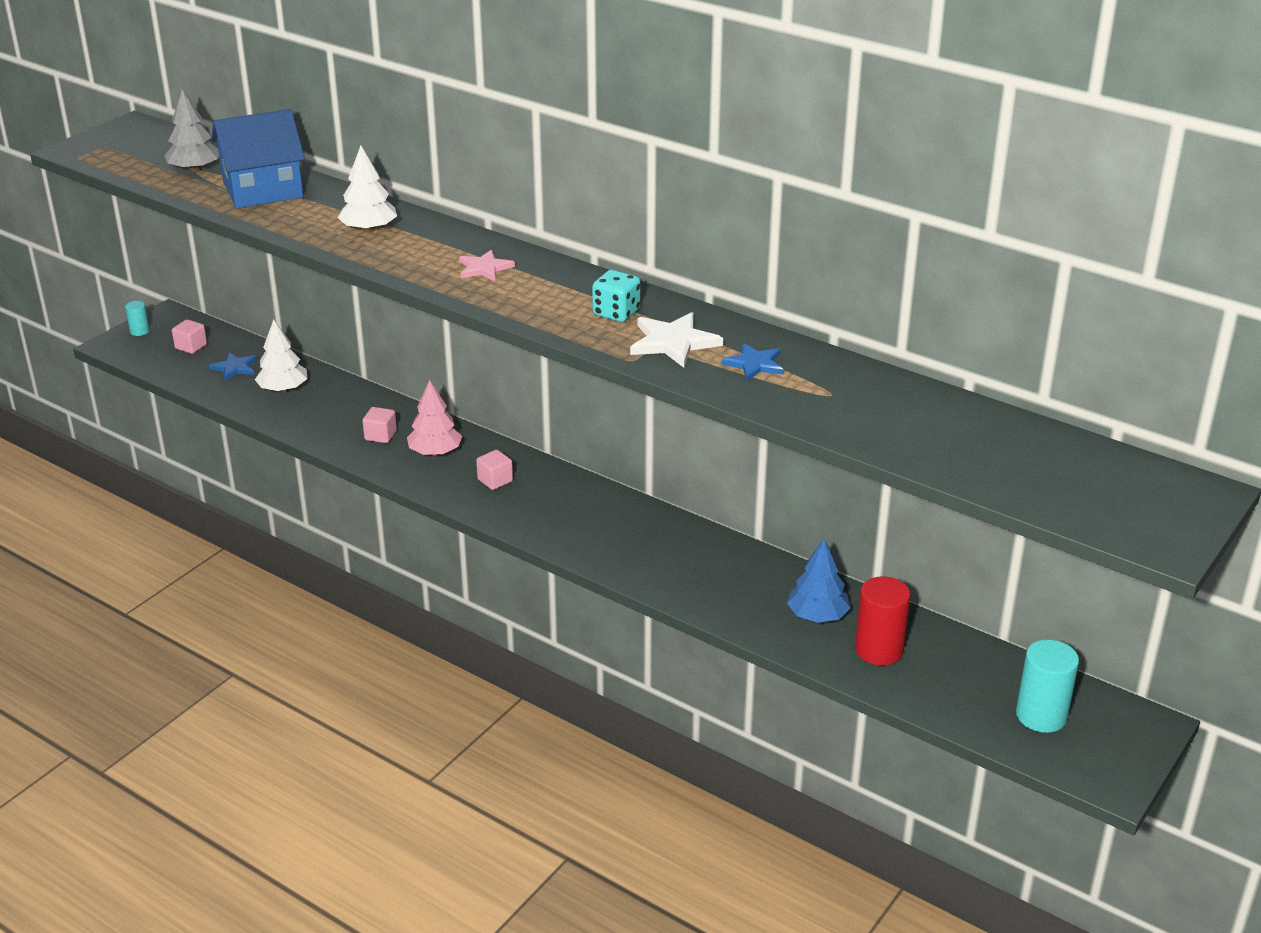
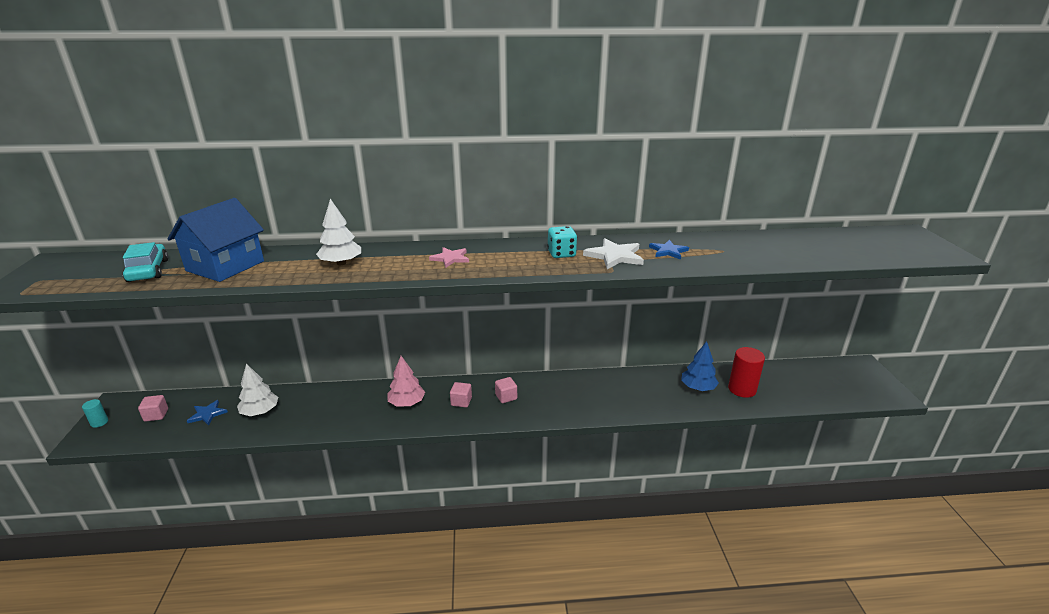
camera: 40 degrees left, 5 degrees down
(195, 169) = (148, 271): grey tree -> turquoise car
(380, 436) = (361, 409): pink cube -> pink cube (506, 397)
(1041, 715) = (832, 383): turquoise cylinder -> none

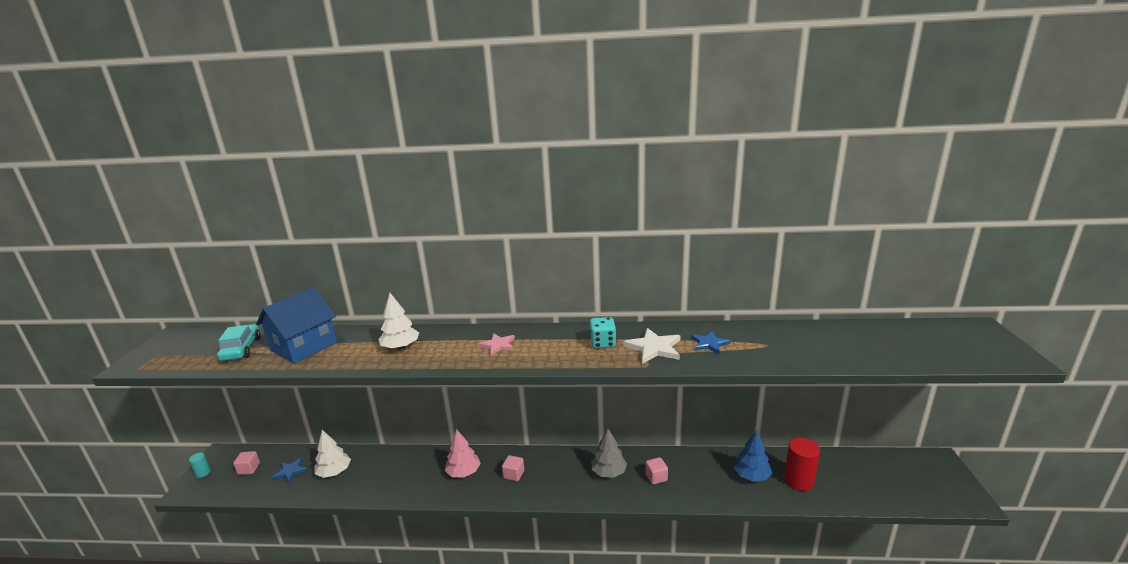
camera: 10 degrees right, 5 degrees down
(506, 397) = (557, 472): pink cube -> pink cube (656, 477)
(559, 393) = (609, 472): none -> grey tree

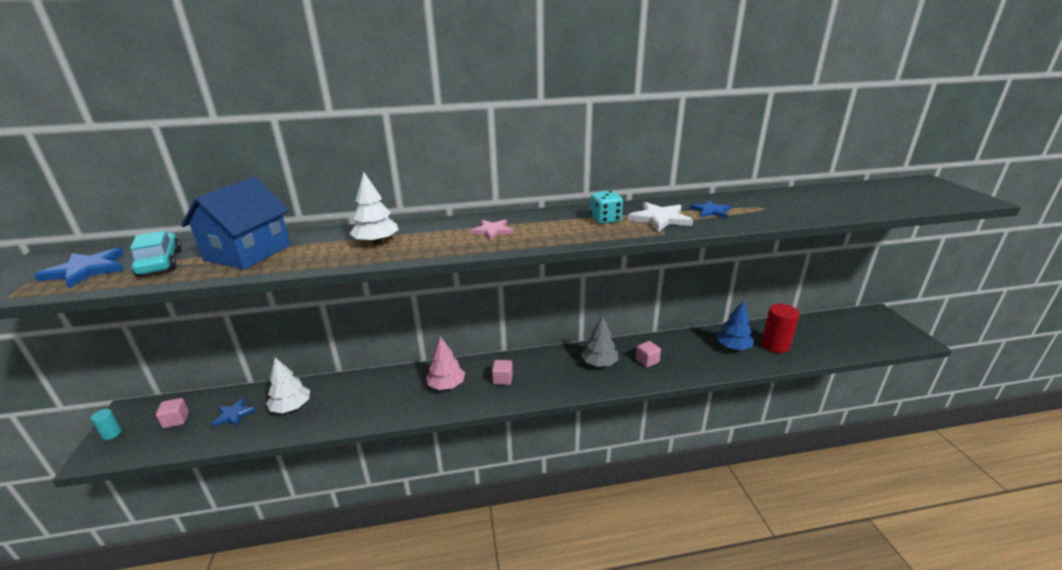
camera: 15 degrees left, 5 degrees up
(193, 350) = (86, 270): none -> blue star

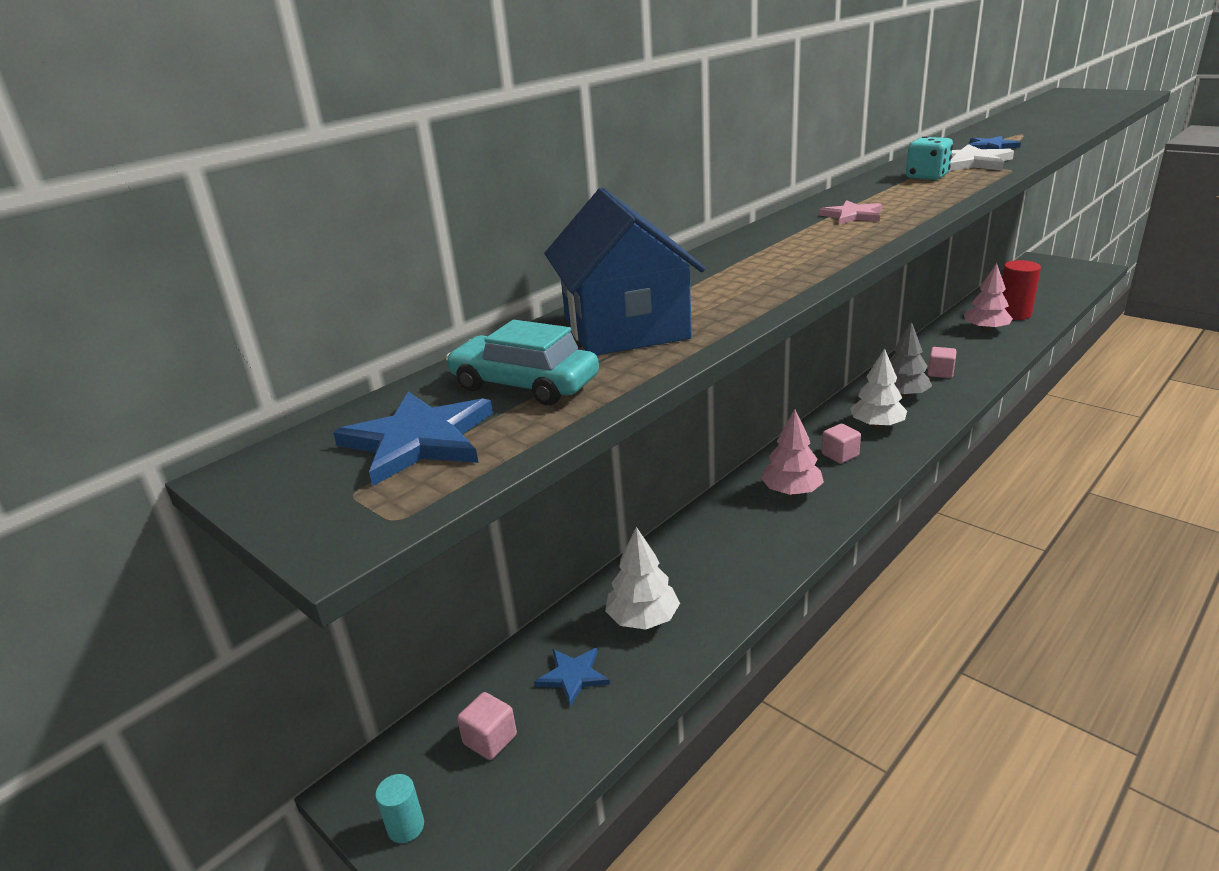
camera: 35 degrees left, 0 degrees up
(376, 242) = (761, 263): white tree -> white tree (877, 425)
(733, 347) = (985, 330): blue tree -> pink tree

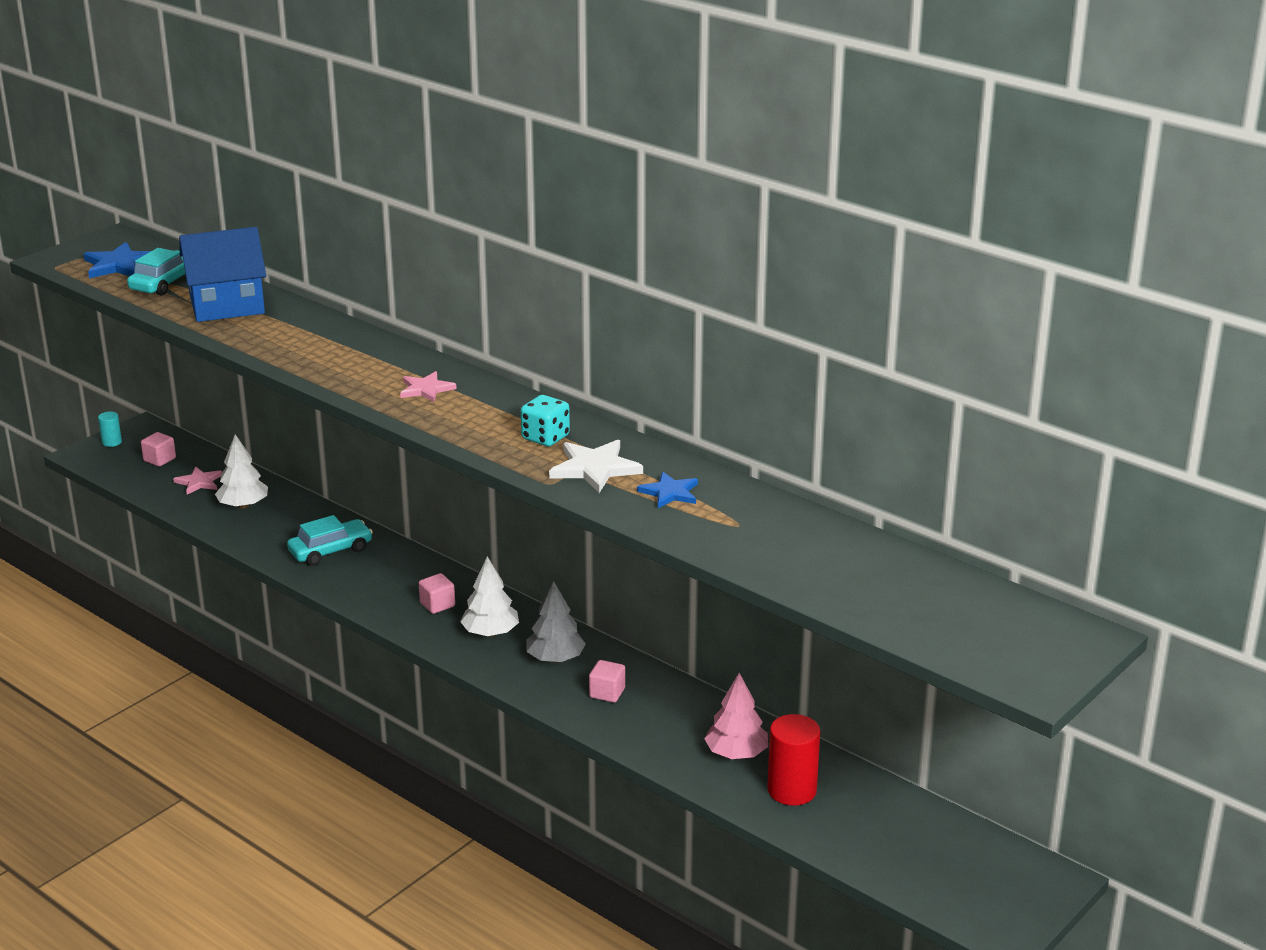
camera: 85 degrees right, 0 degrees up
(573, 676) = (199, 482): blue star -> pink star
(749, 531) = (330, 550): none -> turquoise car
(791, 491) = (383, 574): pink tree -> none

